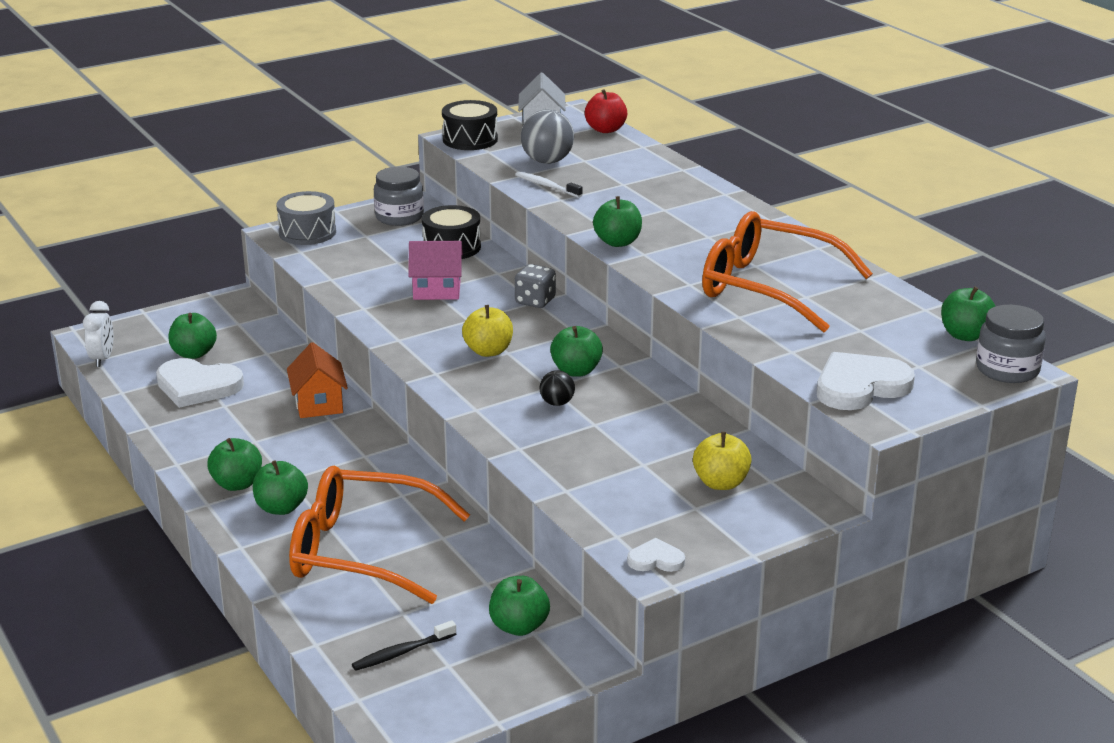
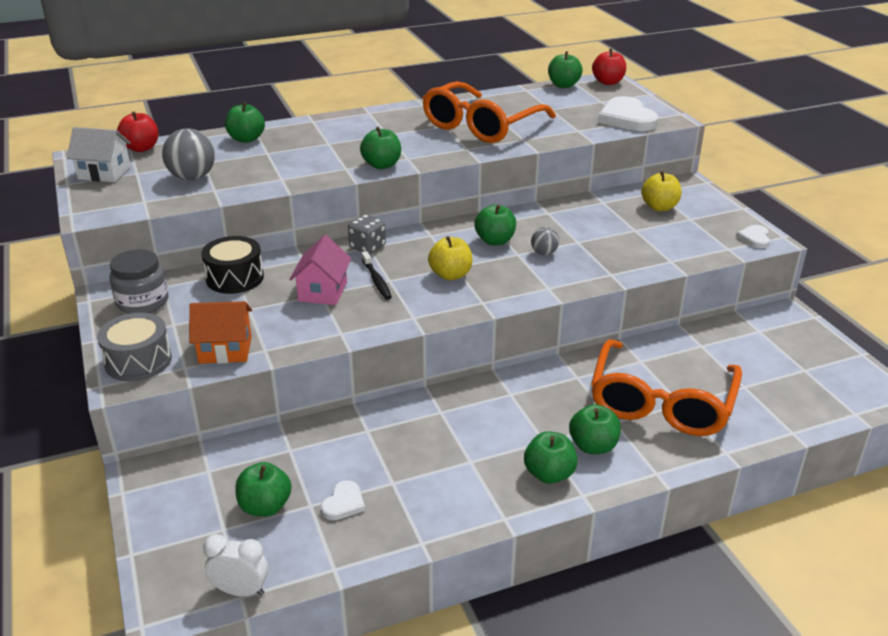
camera: 80 degrees left, 5 degrees up
(197, 386) = (343, 503): white heart -> white heart, size x0.51
(319, 404) = (410, 417): orange house -> orange house (225, 350)
(401, 652) = (794, 390): black toothbrush -> black toothbrush (376, 280)
(470, 139) = (105, 208): black drum -> none
(519, 626) = (753, 336): green apple -> green apple (246, 139)
(546, 186) = (248, 182): white toothbrush -> none
(557, 403) = (544, 253): black ball -> grey ball
(1007, 369) = (608, 82): grey jar -> red apple

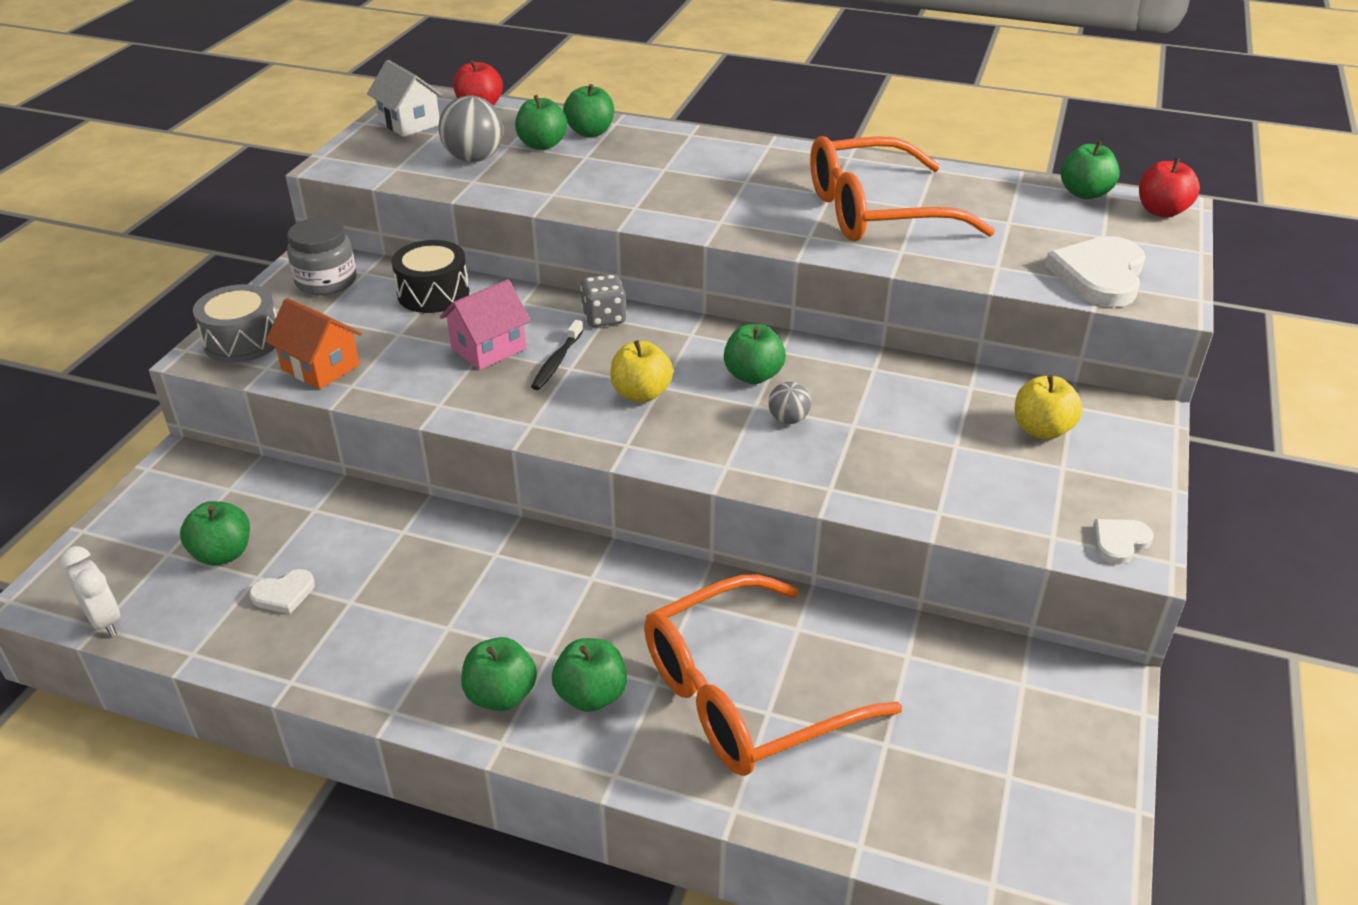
camera: 40 degrees right, 5 degrees up
(382, 165) = (678, 219): green apple -> green apple (542, 145)

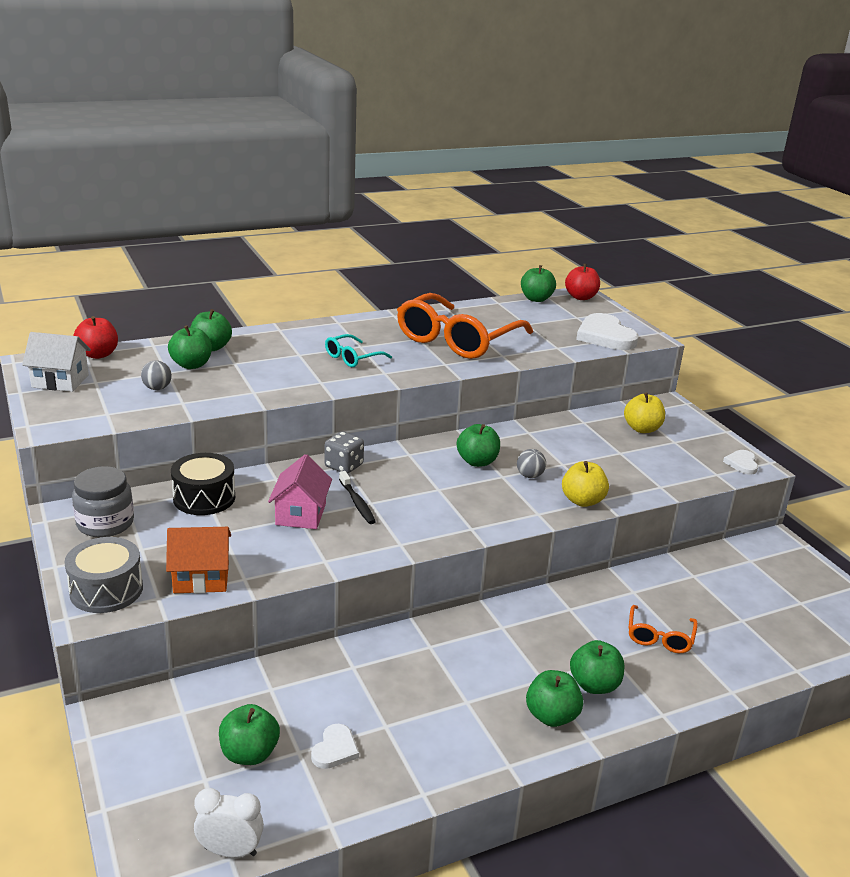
camera: 45 degrees left, 10 degrees down
(474, 158) = (157, 388): grey ball -> grey ball, size x0.55
(641, 394) = (435, 498): yellow apple -> yellow apple (582, 501)
(714, 192) = (353, 358): none -> turquoise glasses
(747, 695) = (659, 636): orange glasses -> orange glasses, size x0.46

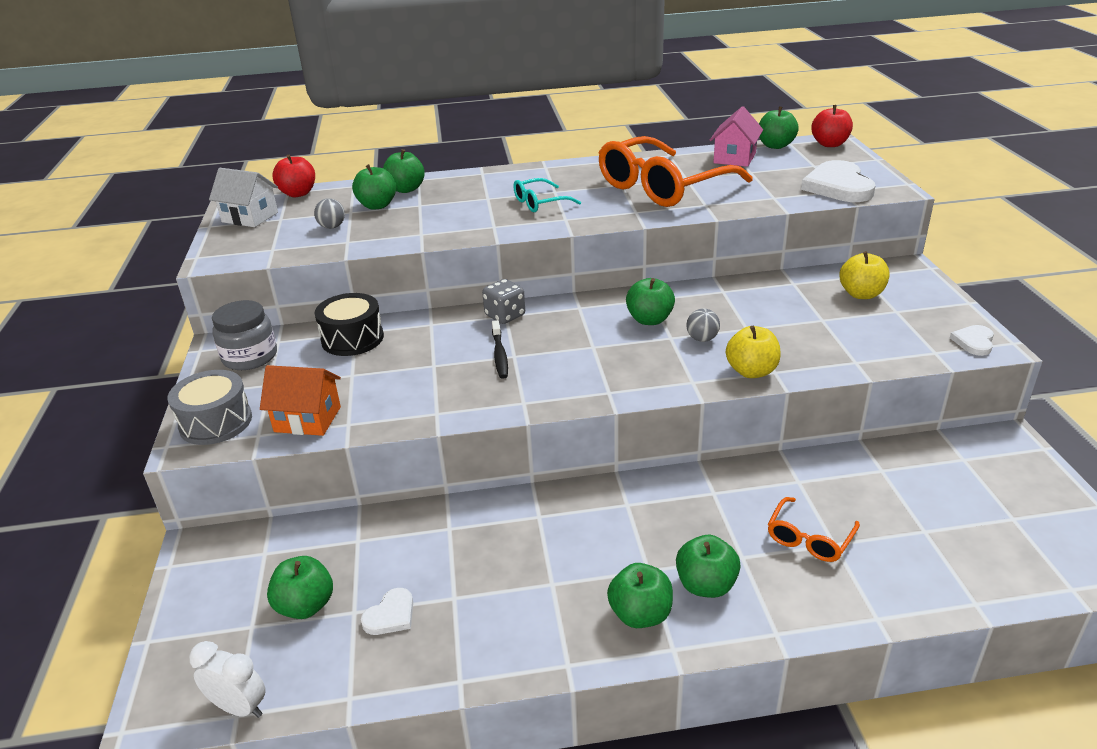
camera: 20 degrees right, 5 degrees up
(301, 514) = (437, 362): pink house -> pink house (734, 158)

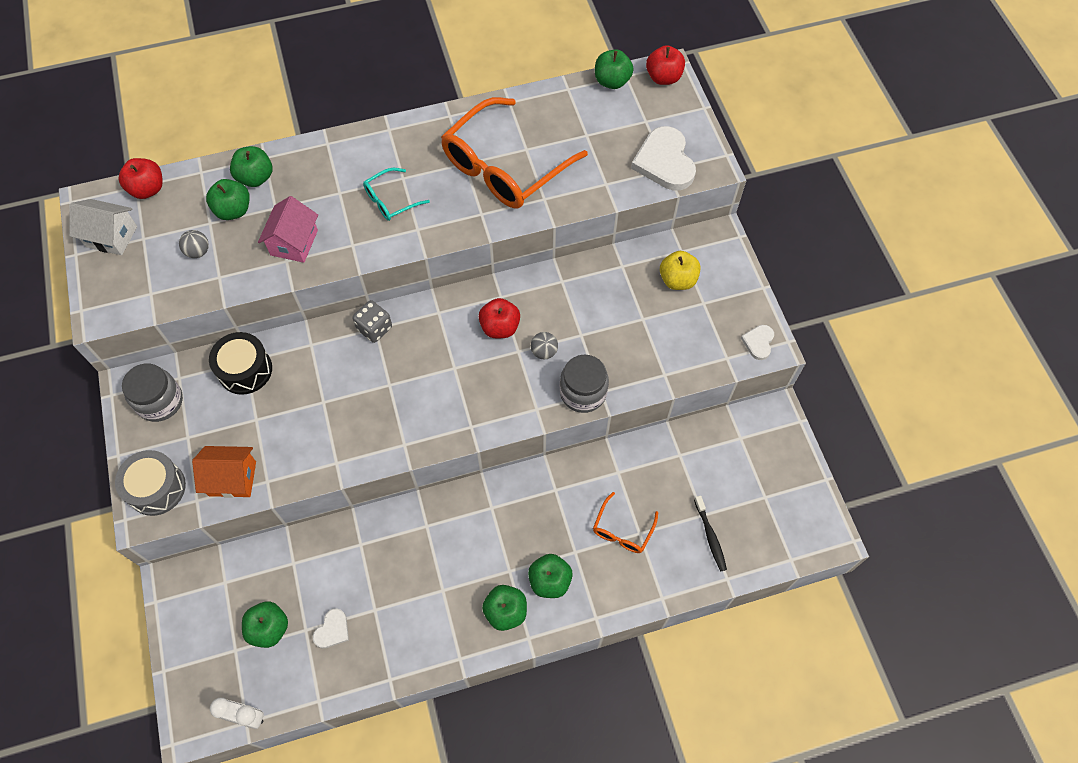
camera: 10 degrees left, 30 degrees up
(499, 355) = (377, 384): black toothbrush -> black toothbrush (710, 536)
(649, 320) = (500, 327): green apple -> red apple
(734, 158) = (572, 108): pink house -> pink house (294, 242)
(751, 371) = (583, 392): yellow apple -> grey jar

